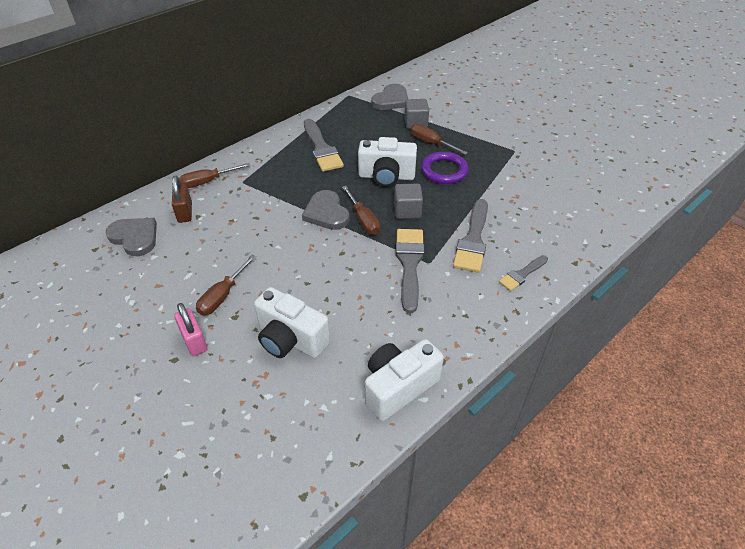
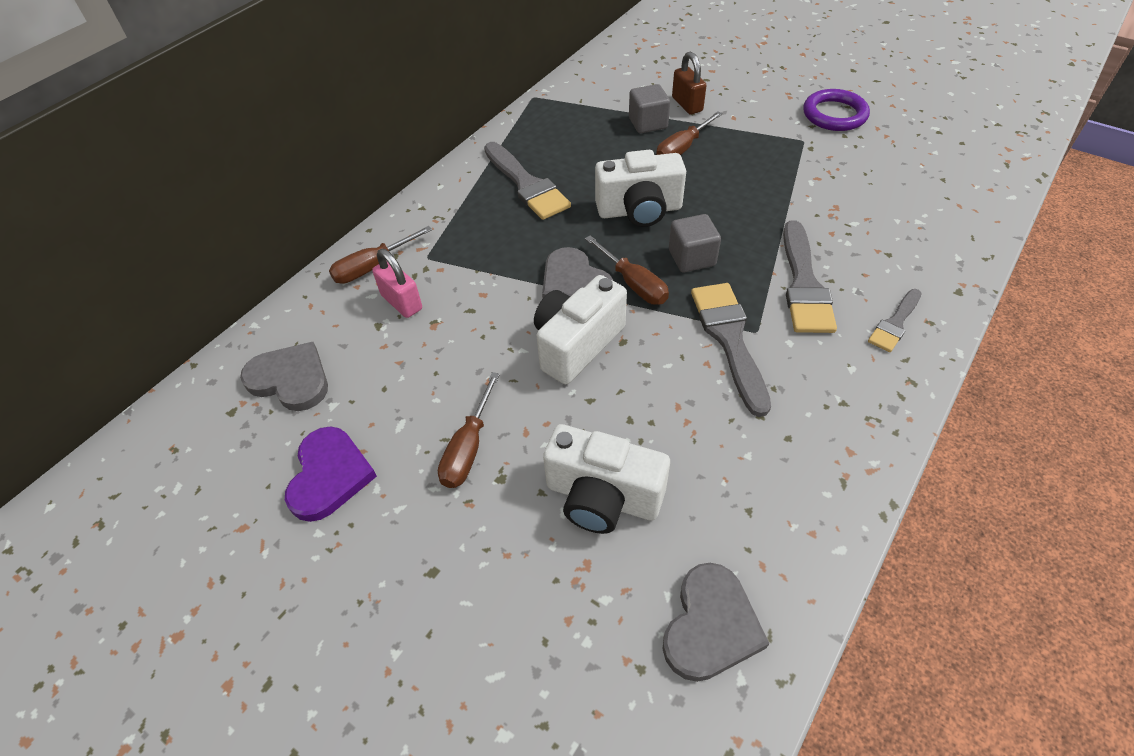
camera: 10 degrees left, 5 degrees up
(136, 295) = (329, 475): none -> purple heart
(185, 213) = (356, 323): brown padlock -> brown padlock (687, 104)
(194, 341) = (453, 534): pink padlock -> pink padlock (401, 302)
(391, 100) = (598, 94): grey heart -> grey heart (710, 625)
(398, 387) = (796, 539): white camera -> white camera (577, 344)
(430, 143) = (681, 149): brown screwdriver -> brown screwdriver turned 75 degrees counterclockwise
(444, 171) = (718, 187): purple ring -> purple ring (834, 114)

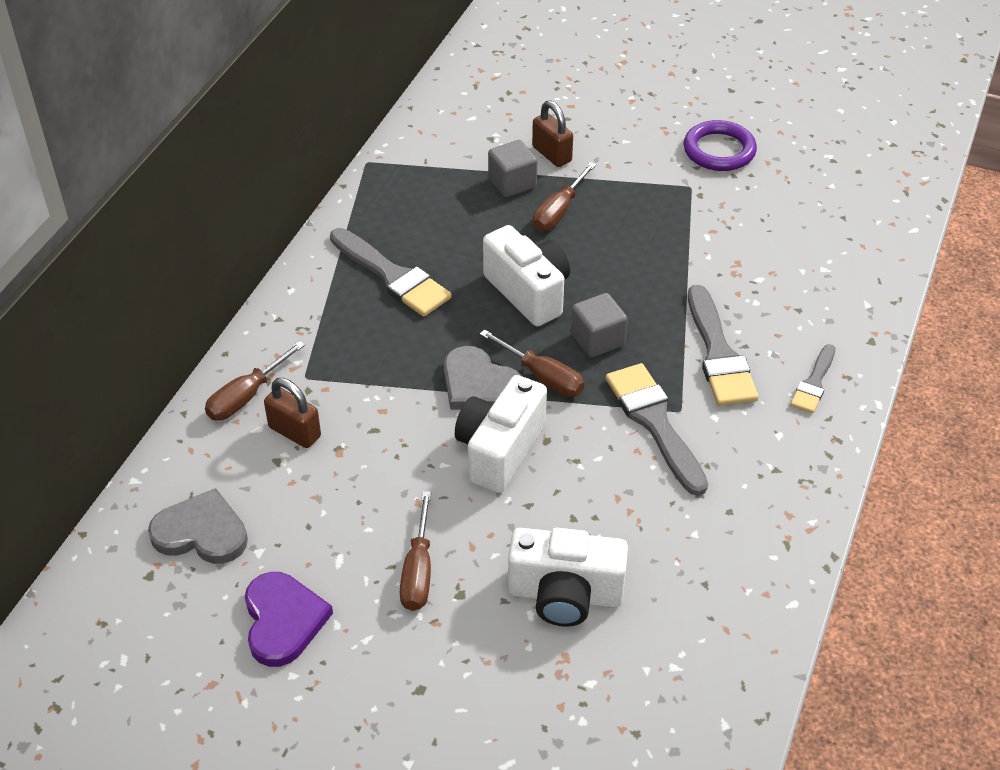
camera: 15 degrees left, 5 degrees down
(401, 302) = (294, 432): pink padlock -> brown padlock
(639, 210) = (529, 292): white camera -> white camera turned 105 degrees counterclockwise
(710, 625) = (690, 687): grey heart -> none

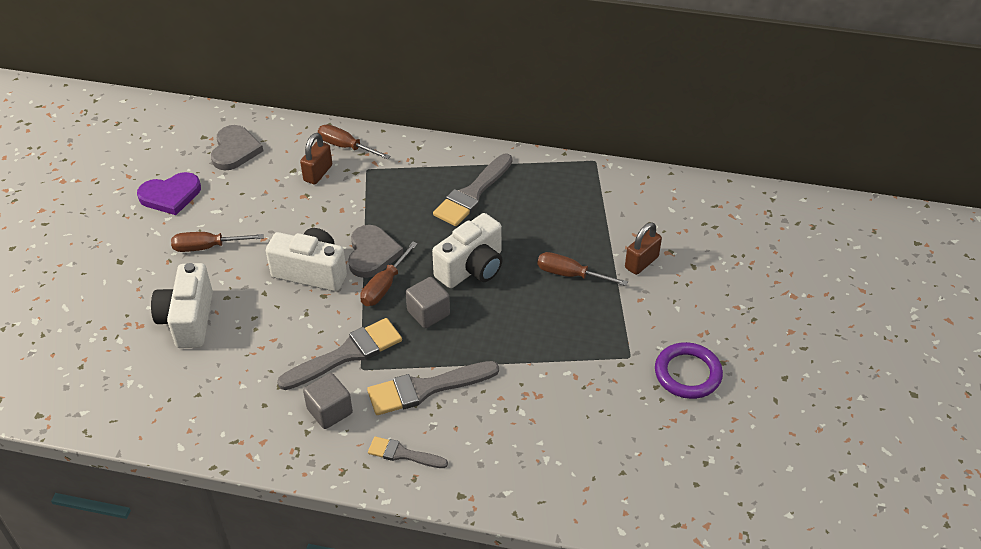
camera: 80 degrees right, 0 degrees up
(479, 384) = (372, 253): grey heart -> grey heart turned 150 degrees clockwise
(512, 183) = (596, 243): grey cube -> grey cube (329, 411)

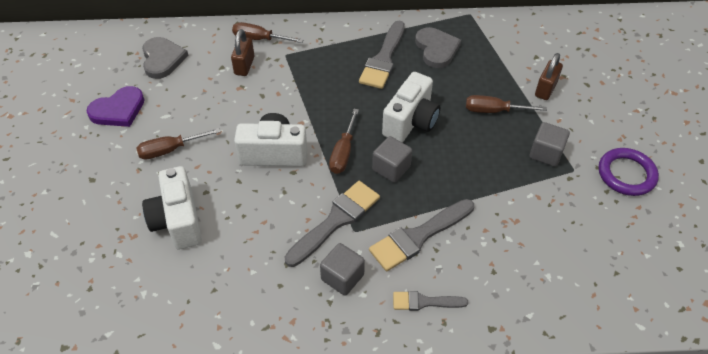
camera: 15 degrees left, 5 degrees up
(372, 253) = (320, 126): grey heart -> grey heart (436, 49)
(606, 332) = (546, 153): none -> grey cube

